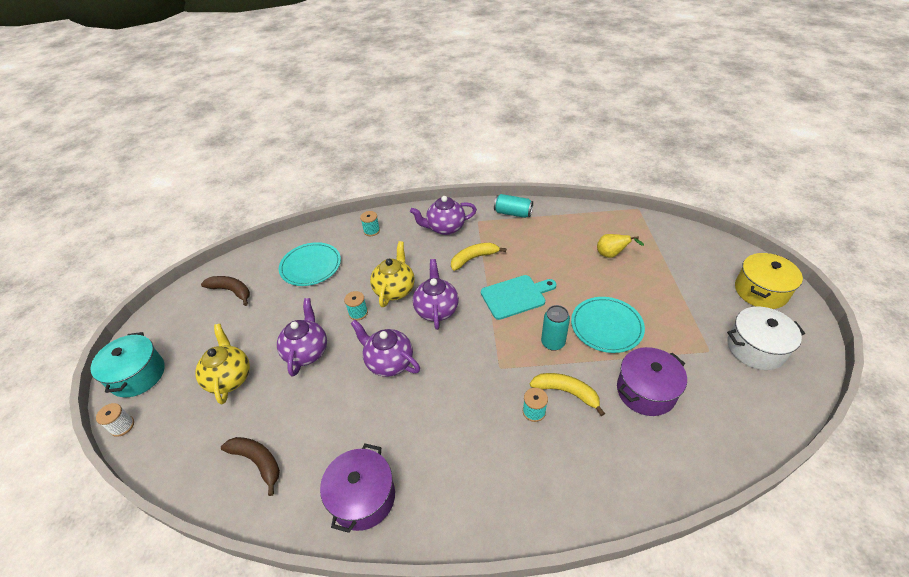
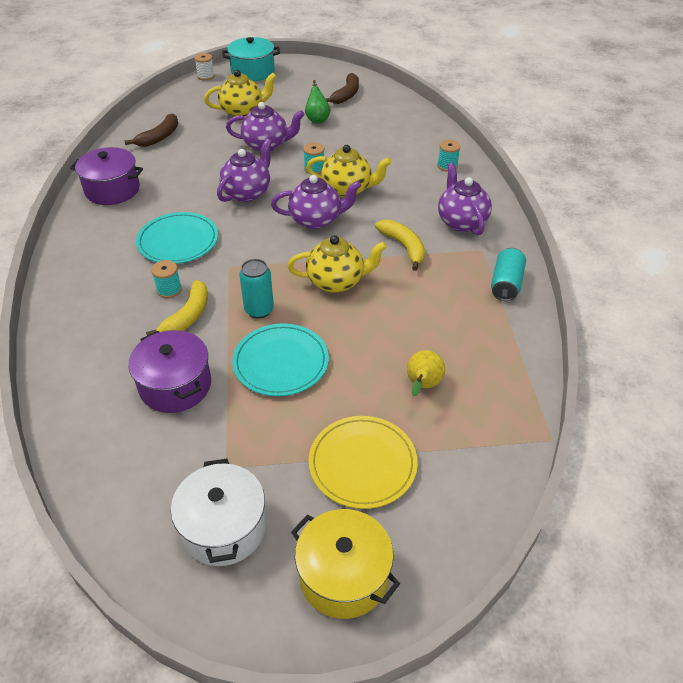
camera: 85 degrees right, 0 degrees up
(269, 313) = (317, 119): none -> green pear
(310, 266) = (383, 133): turquoise plate -> turquoise plate (178, 241)
(515, 296) = (336, 282): turquoise cutting board -> yellow teapot
(681, 283) = (362, 463): none -> yellow plate

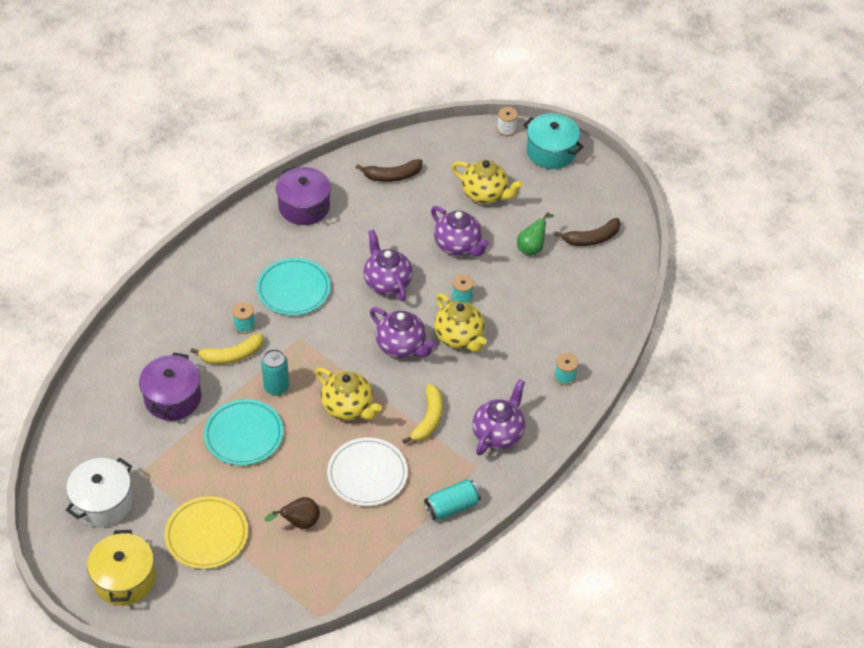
camera: 45 degrees right, 5 degrees up
(247, 193) = (387, 282): purple teapot -> purple teapot turned 105 degrees counterclockwise
(418, 311) = (367, 474): none -> white plate
(422, 385) = (299, 522): yellow pear -> brown pear

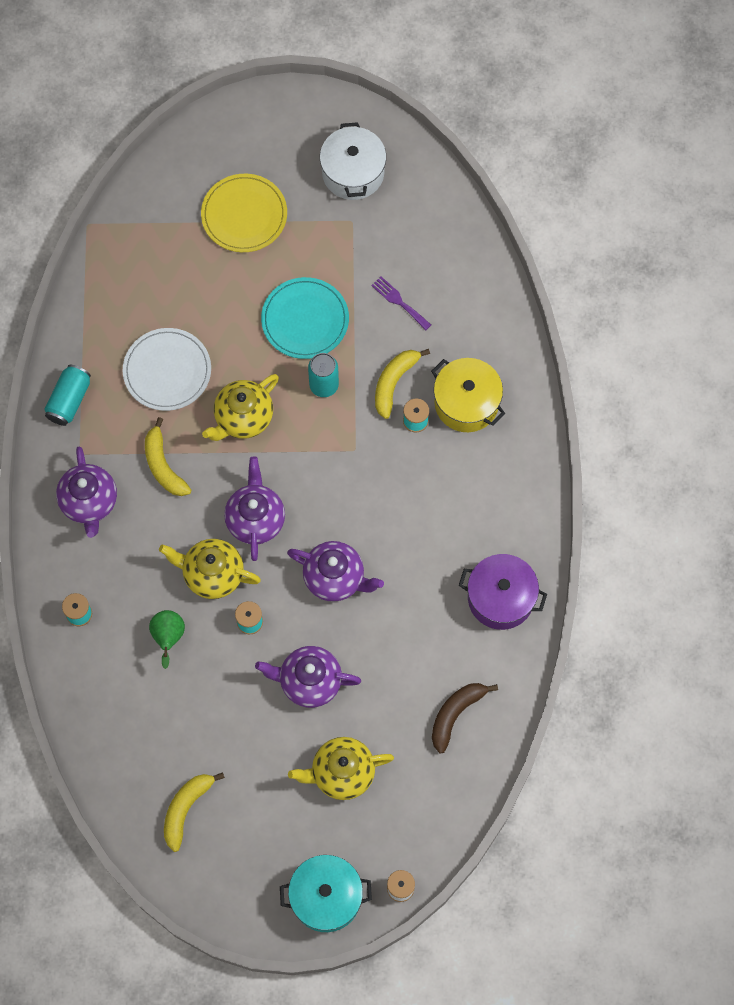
camera: 140 degrees right, 20 degrees up
(125, 579) = (269, 132): yellow pot -> yellow pot (466, 403)
(173, 398) = (399, 302): purple pot -> purple fork
(293, 289) = (412, 496): turquoise plate -> none
(299, 522) = (181, 284): brown pear -> none
(348, 407) = (243, 418): yellow teapot -> yellow teapot turned 45 degrees counterclockwise
(401, 346) = (255, 519): purple teapot -> purple teapot turned 90 degrees clockwise
(532, 247) = (235, 743): green pear -> green pear (168, 637)
(592, 238) = (186, 809): brown banana -> yellow banana

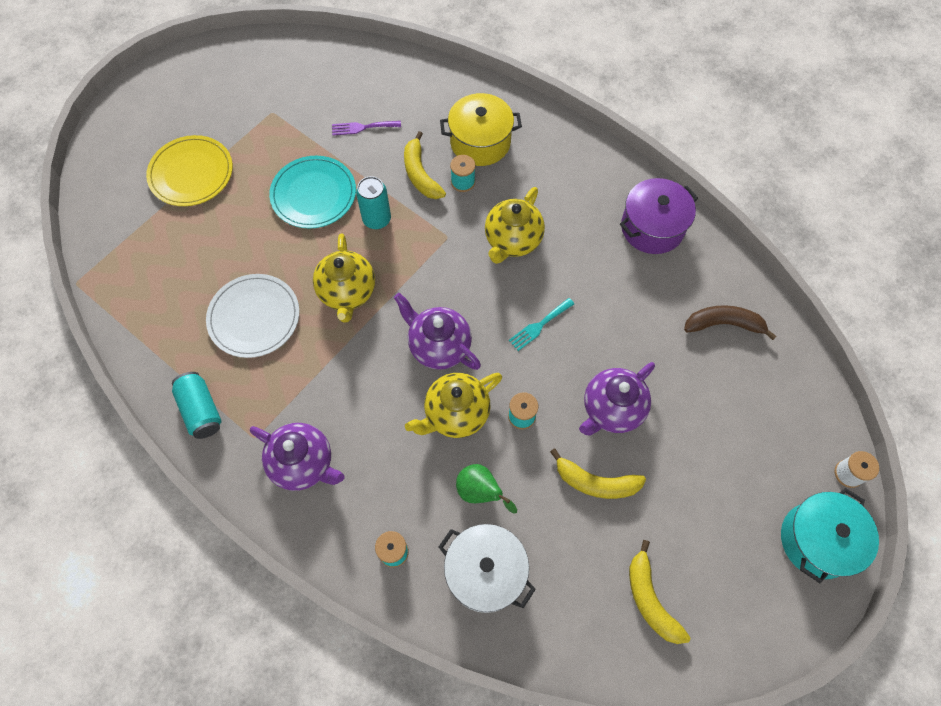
camera: 50 degrees left, 5 degrees down
(163, 465) = (328, 380): yellow banana -> yellow banana (595, 482)
(335, 578) = (539, 325): purple teapot -> turquoise fork
(342, 773) = (711, 444): yellow teapot -> yellow teapot (512, 241)
(353, 173) = (238, 86): white pot -> white pot (485, 572)
(455, 714) = (723, 324): brown banana -> brown banana turned 105 degrees clockwise

